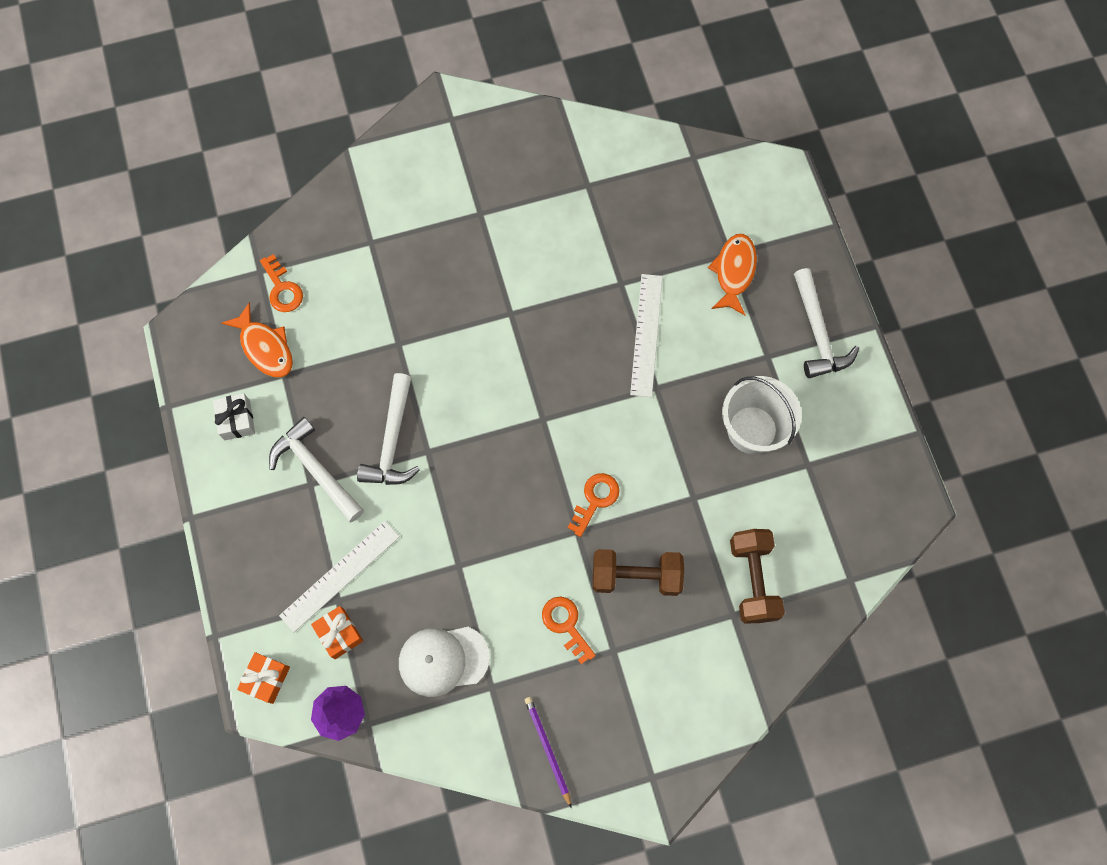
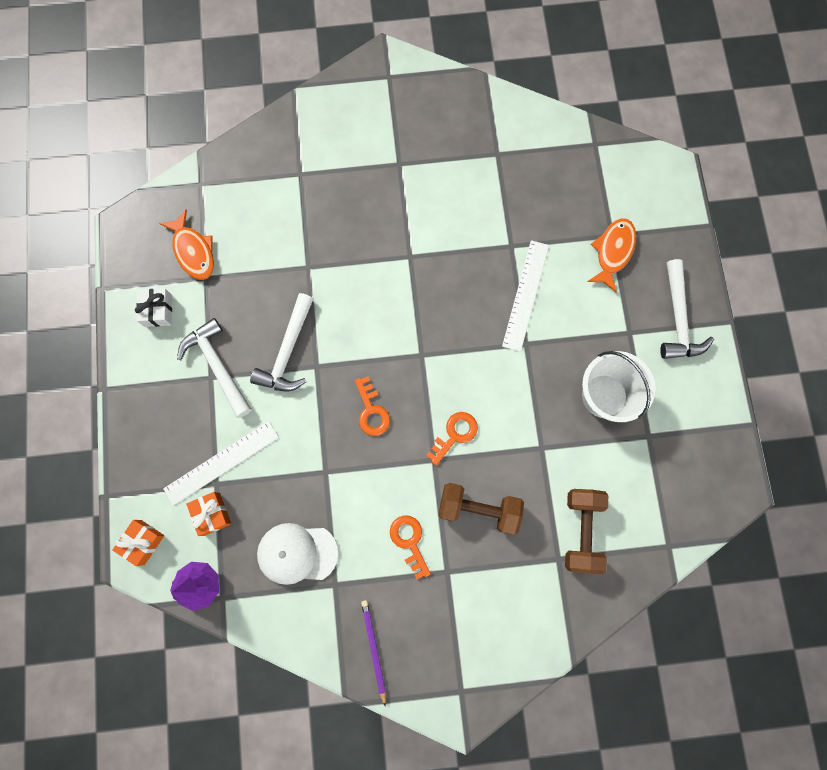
camera: 10 degrees right, 5 degrees up
(282, 289) = (217, 202): orange key -> orange key (371, 411)

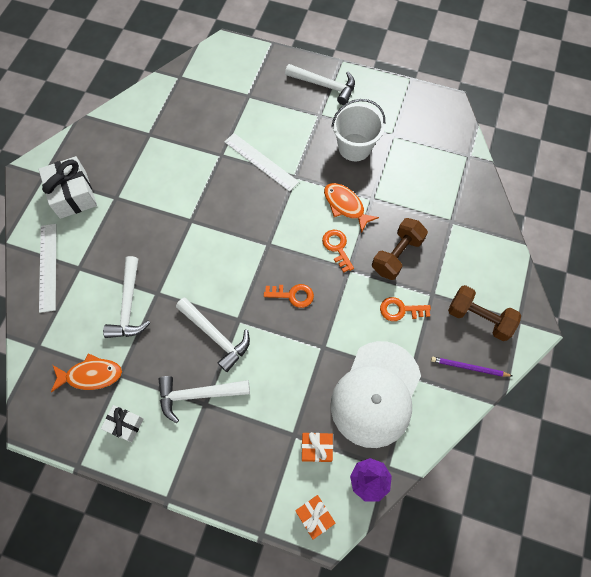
camera: 65 degrees left, 10 degrees down
(221, 462) = (278, 423): white ruler -> white ruler (48, 267)
(282, 246) = (129, 305): none -> white hammer
(297, 553) = (376, 394): white cap -> white cap, size x1.61
(381, 119) = (73, 195): none -> white gift
(581, 530) = (438, 200): brown dumbbell -> brown dumbbell (479, 318)
(613, 252) = (260, 100): orange fish -> orange fish (345, 206)

